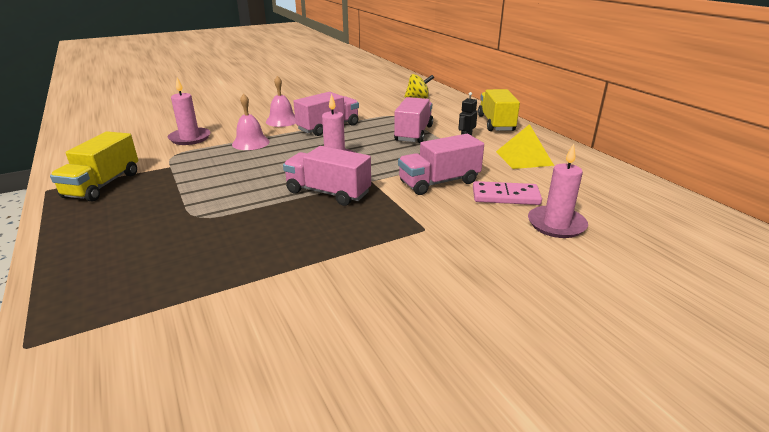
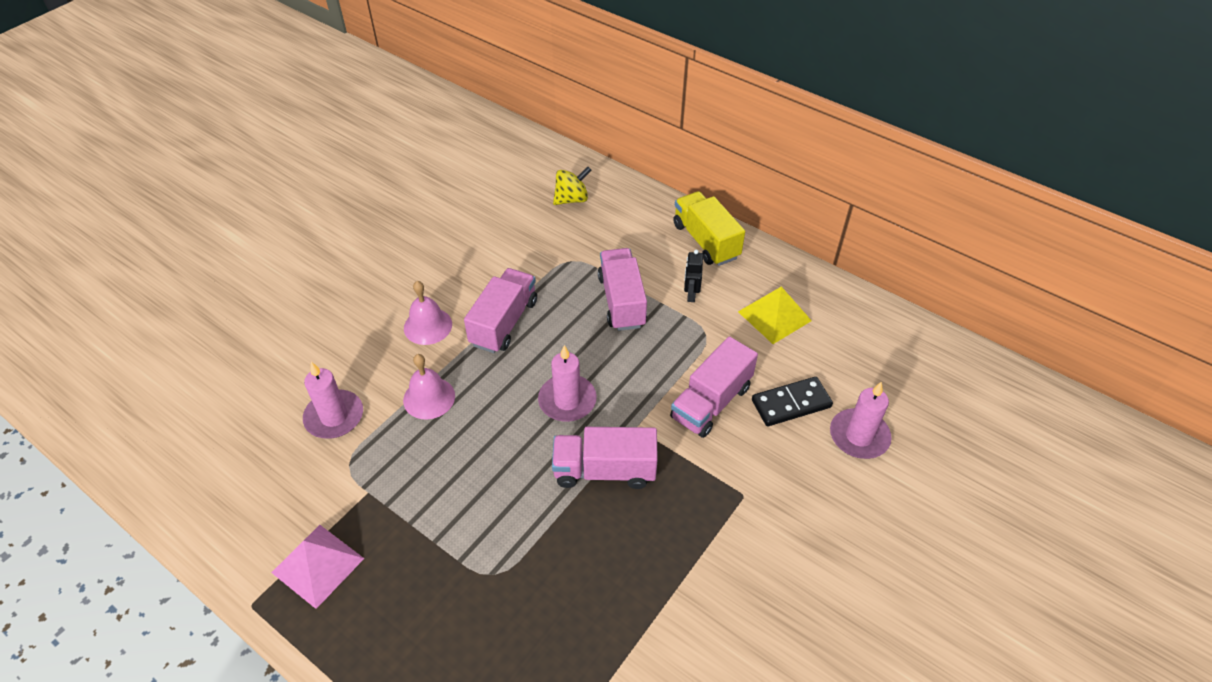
camera: 25 degrees left, 20 degrees up
(103, 185) = (318, 565): yellow truck -> pink pyramid
(505, 196) = (791, 403): pink domino -> black domino

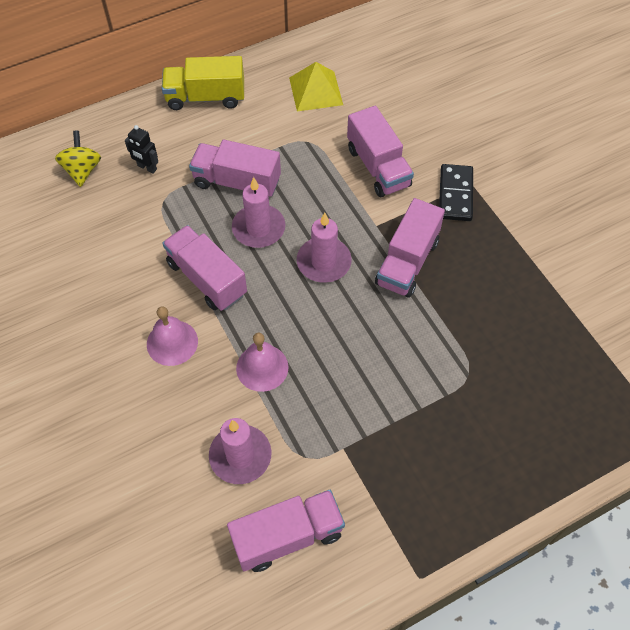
camera: 65 degrees left, 10 degrees up
(266, 481) = (287, 536): none -> pink truck
(318, 565) = (402, 510): pink pyramid -> none
(691, 294) = (259, 133): black robot -> black robot (147, 168)
(791, 403) = (405, 120): black domino -> black domino (455, 194)
(859, 436) = (453, 96): pink candle -> pink candle (258, 228)

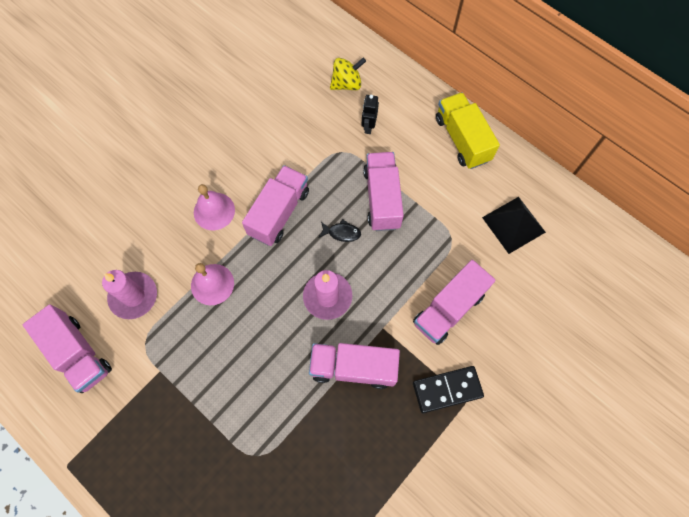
camera: 70 degrees right, 10 degrees up
(258, 228) = (342, 233): pink candle -> black fish
(316, 91) = (513, 225): yellow pyramid -> black pyramid

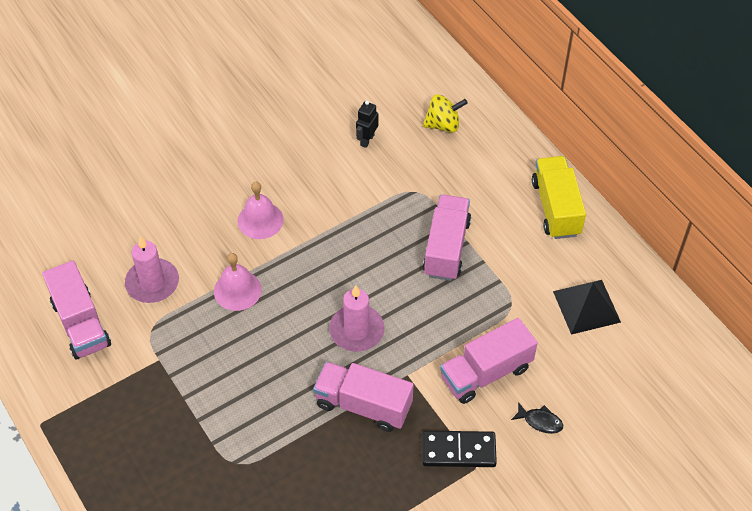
camera: 15 degrees right, 15 degrees down
(279, 213) = (329, 237): pink truck -> none
(342, 233) = (391, 272): black fish -> black fish (540, 421)
(368, 126) = (454, 173): black robot -> black robot (367, 140)

